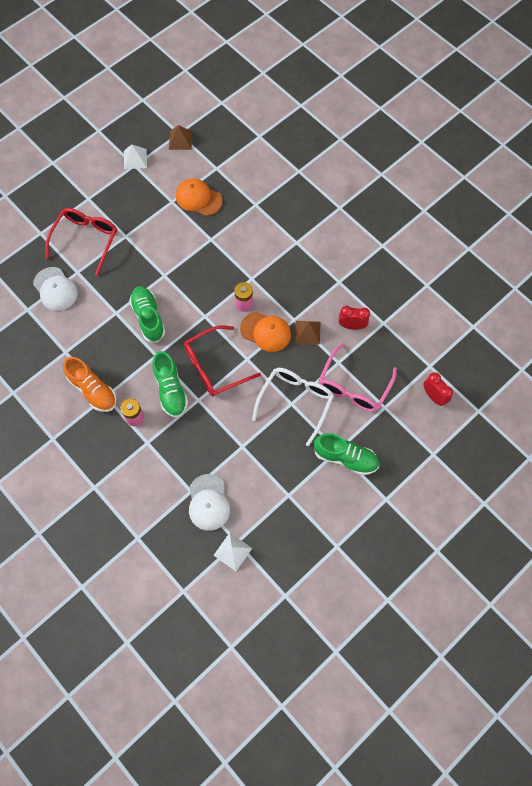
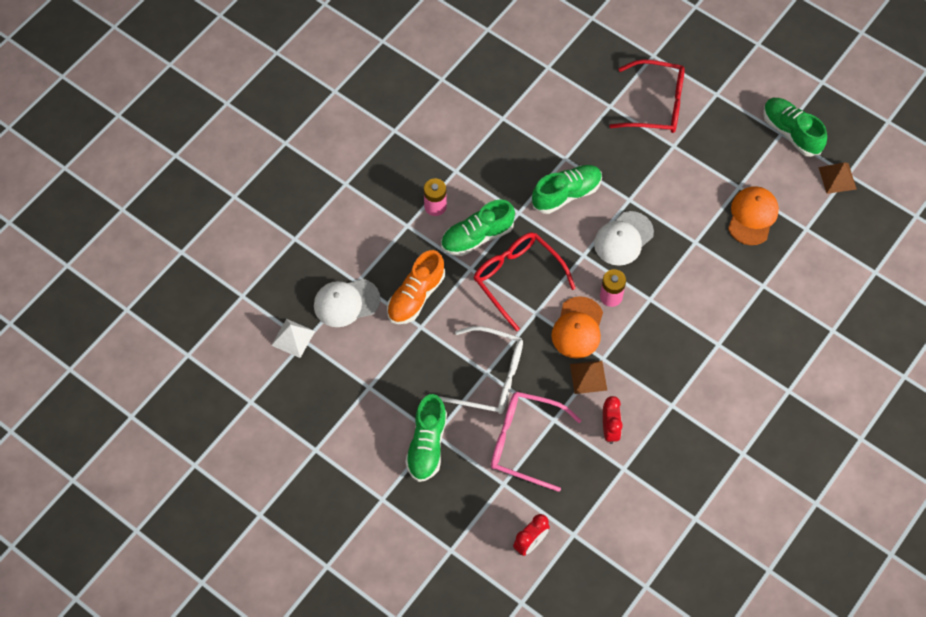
camera: 80 degrees right, 5 degrees down
(55, 289) = (581, 89): white cap -> white cap (623, 238)
(93, 390) = (460, 156): orange shoe -> orange shoe (416, 296)
(135, 159) = (791, 132): white pyramid -> green shoe

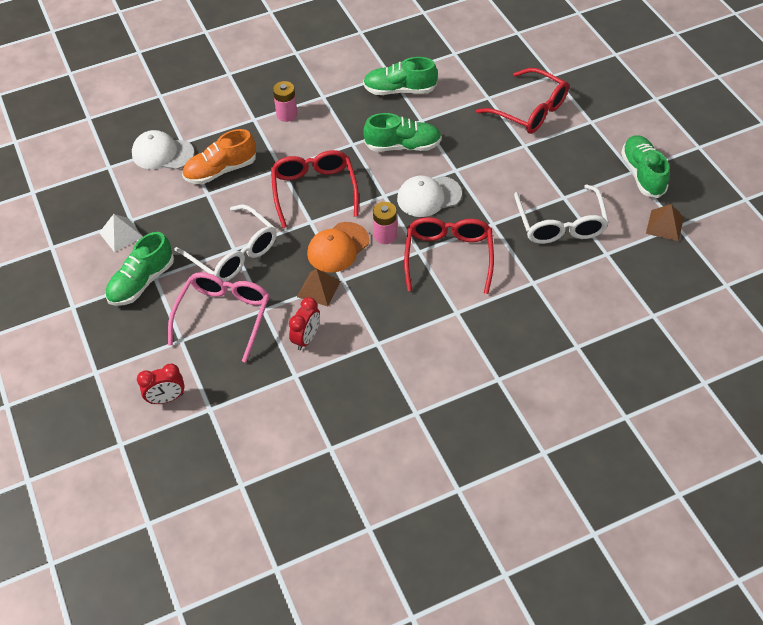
camera: 30 degrees right, 10 degrees down
(293, 338) = (101, 161): white pyramid -> white pyramid (120, 234)
(477, 237) = (304, 148): green shoe -> green shoe (399, 90)
(524, 442) = (224, 316): pink glasses -> pink glasses turned 60 degrees clockwise
(678, 292) = (448, 256): none -> red glasses
(752, 216) = (560, 224): orange cap -> white glasses

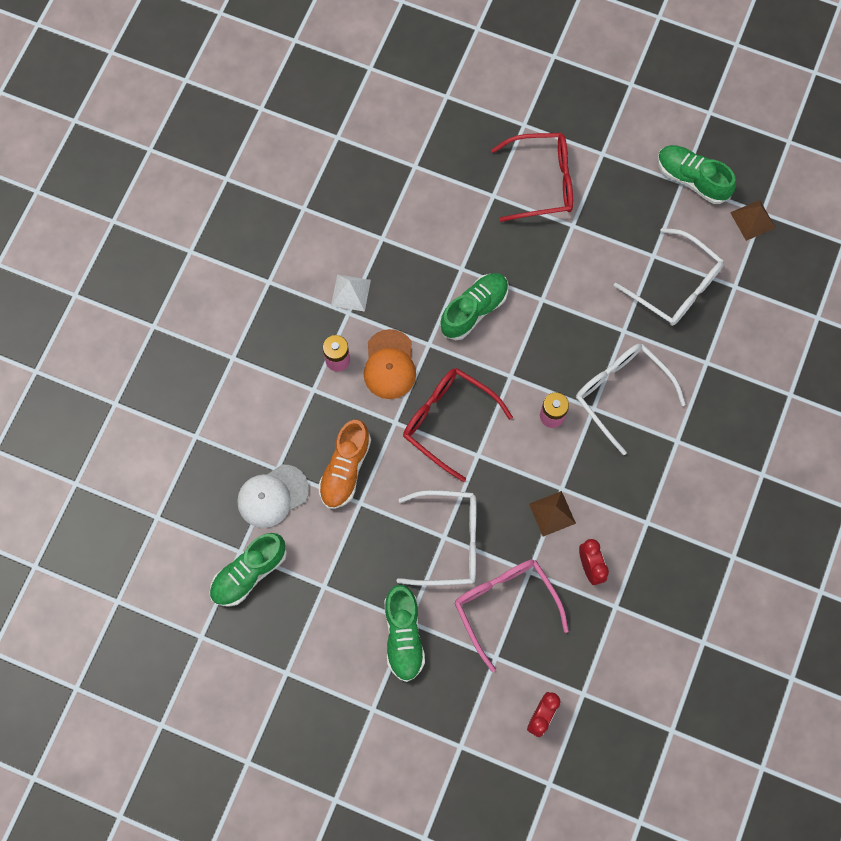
camera: 45 degrees left, 20 degrees up
(120, 234) = (332, 608): white pyramid -> white pyramid (350, 293)
(338, 247) = (526, 461): orange cap -> orange cap (389, 365)
(399, 90) = (409, 249): green shoe -> green shoe (249, 573)
(428, 196) = (547, 346): white cap -> none
(448, 256) = (621, 393): red glasses -> white glasses

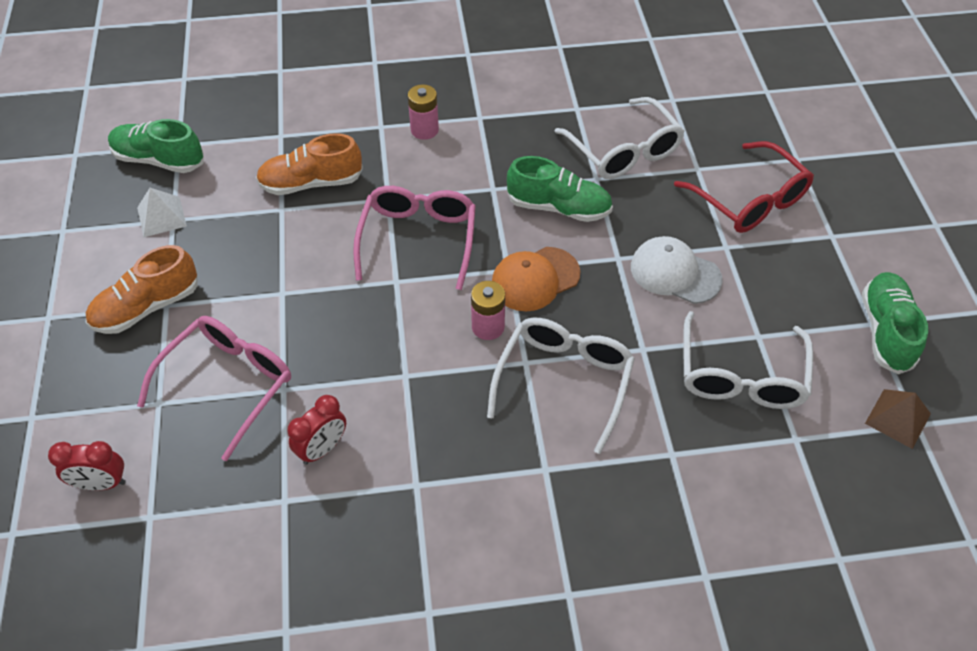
camera: 60 degrees right, 20 degrees down
(272, 496) = (250, 143): white cap -> white cap (675, 273)
(350, 293) = (501, 110): white pyramid -> white pyramid (161, 216)
(389, 365) = (447, 169): orange cap -> orange cap (535, 279)
(403, 636) = (147, 307): green shoe -> orange shoe
(448, 421) = (418, 239): red glasses -> pink glasses
(449, 541) = (279, 299): white glasses -> white glasses (624, 151)
(552, 513) = (368, 380): brown pyramid -> none

